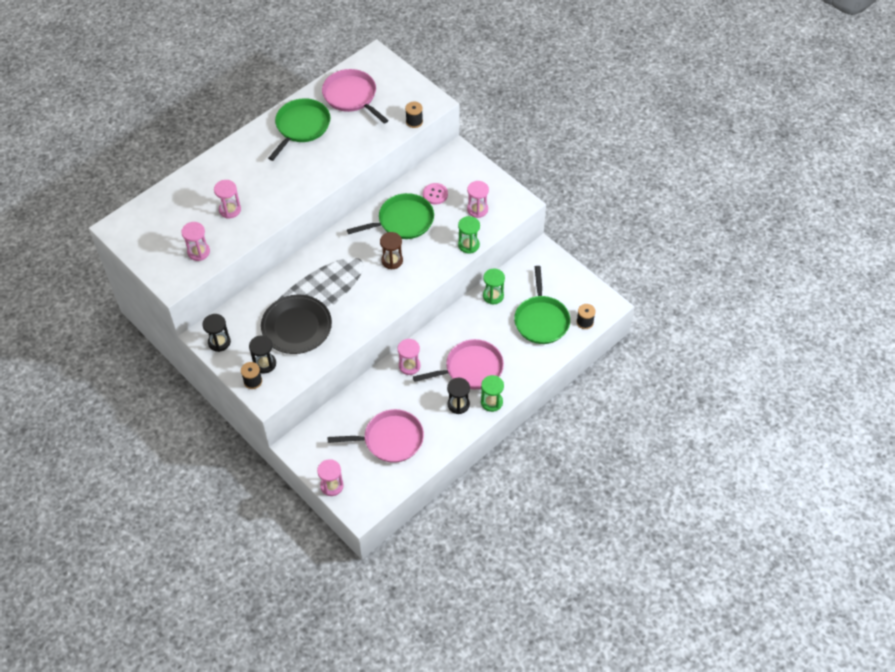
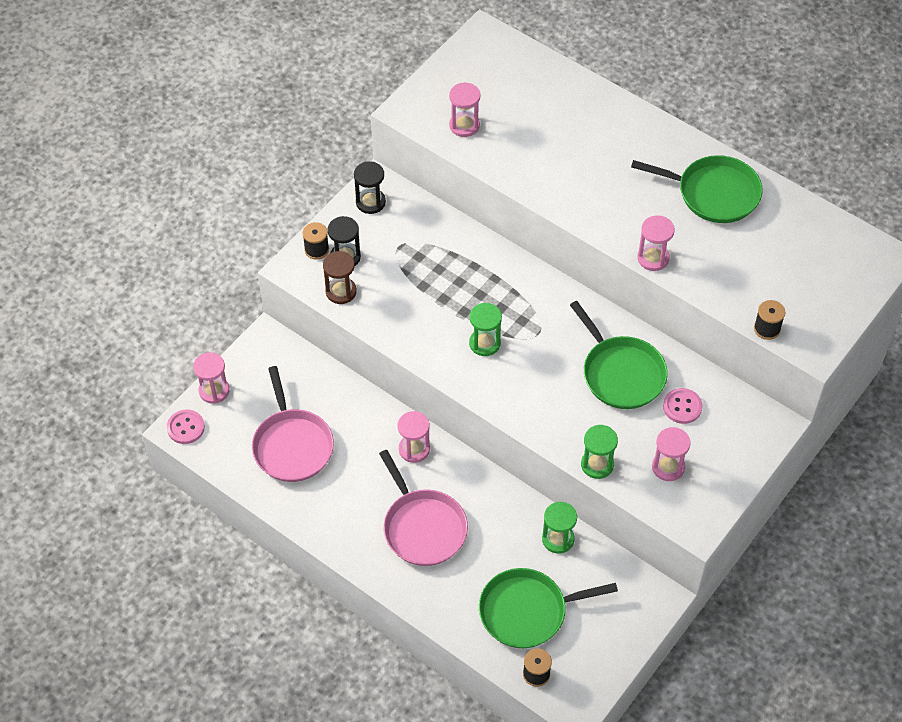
camera: 80 degrees right, 0 degrees up
(230, 210) = (542, 143): pink hourglass -> pink hourglass (653, 258)
(296, 326) = (411, 280): black plate -> none
(351, 96) = (792, 242): pink pan -> none
(360, 507) = (186, 427): none -> pink button
(392, 260) = (545, 371): brown hourglass -> brown hourglass (341, 291)
(458, 404) = (360, 520): black hourglass -> none
(491, 402) = (370, 562): green hourglass -> green hourglass (484, 343)

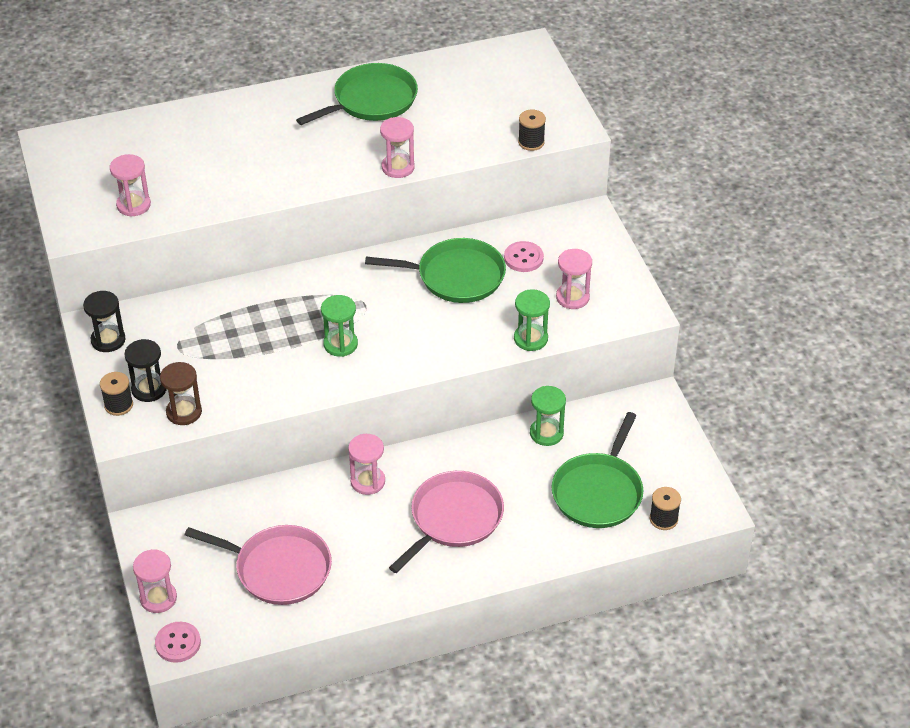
camera: 55 degrees left, 10 degrees down
(423, 527) = (453, 519): pink pan -> pink pan turned 60 degrees counterclockwise

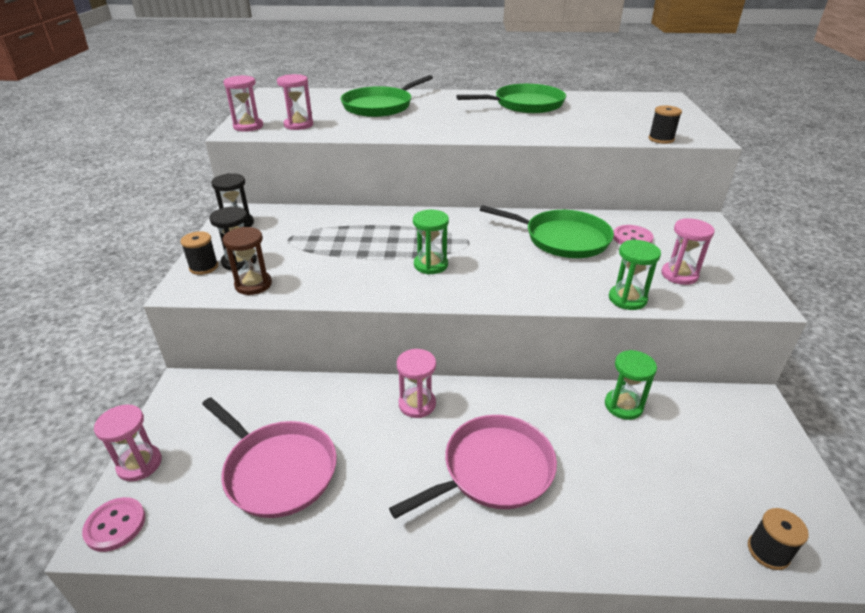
camera: 20 degrees right, 10 degrees down
(398, 167) = (531, 136): pink hourglass -> pink hourglass (248, 126)
(598, 492) = (678, 488): green pan -> green pan (380, 106)

